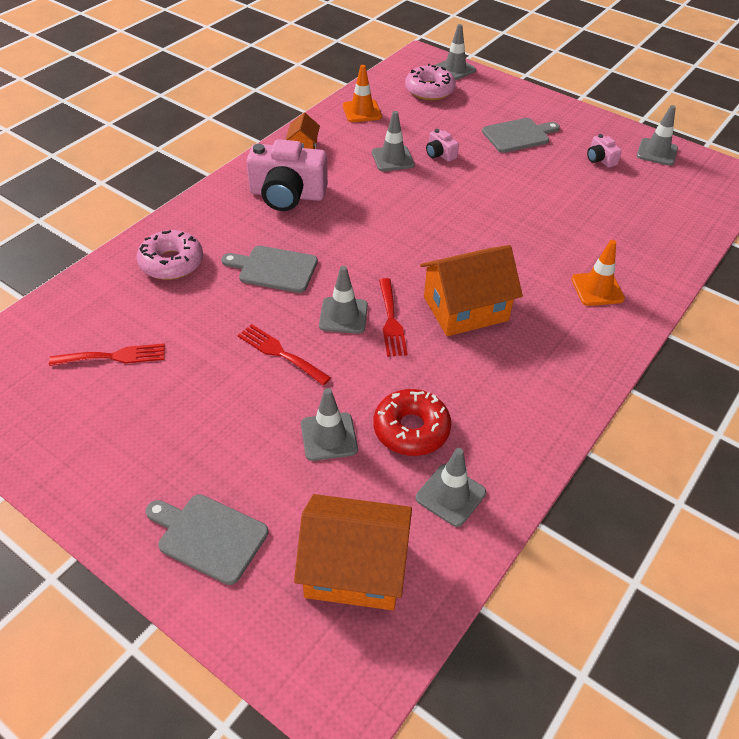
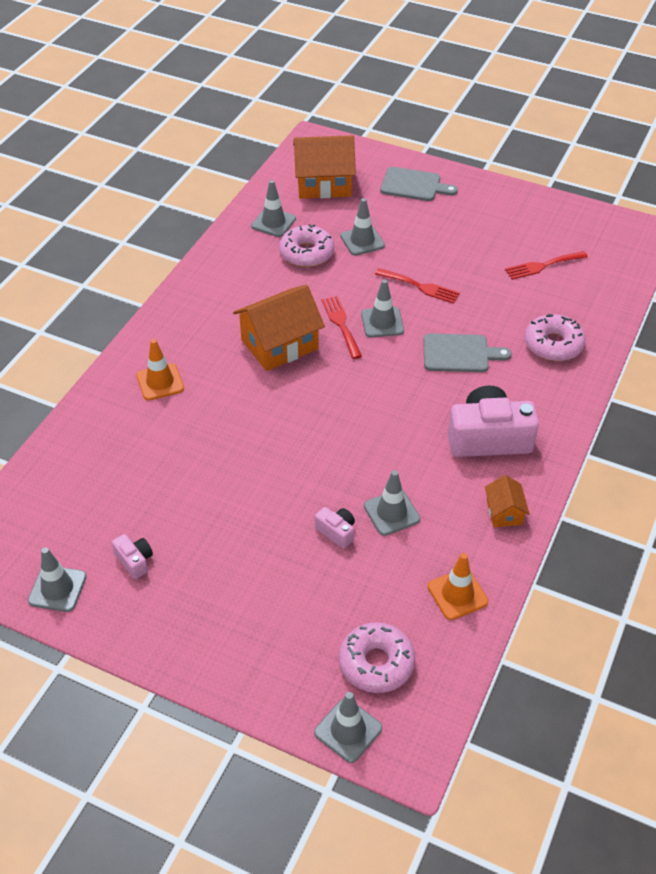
camera: 170 degrees right, 0 degrees up
(411, 429) = (306, 253): red donut -> pink donut
(518, 135) = (240, 587): grey cutting board -> none

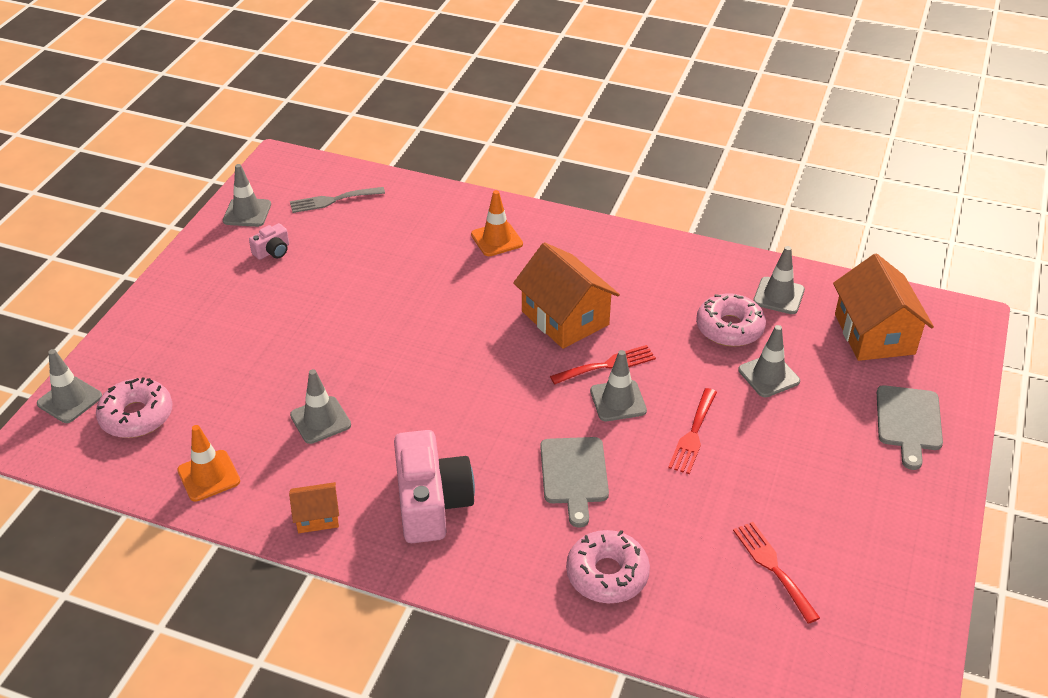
camera: 85 degrees right, 5 degrees down
(58, 510) = (332, 200): none -> grey fork
(336, 532) = (297, 379): pink camera -> none

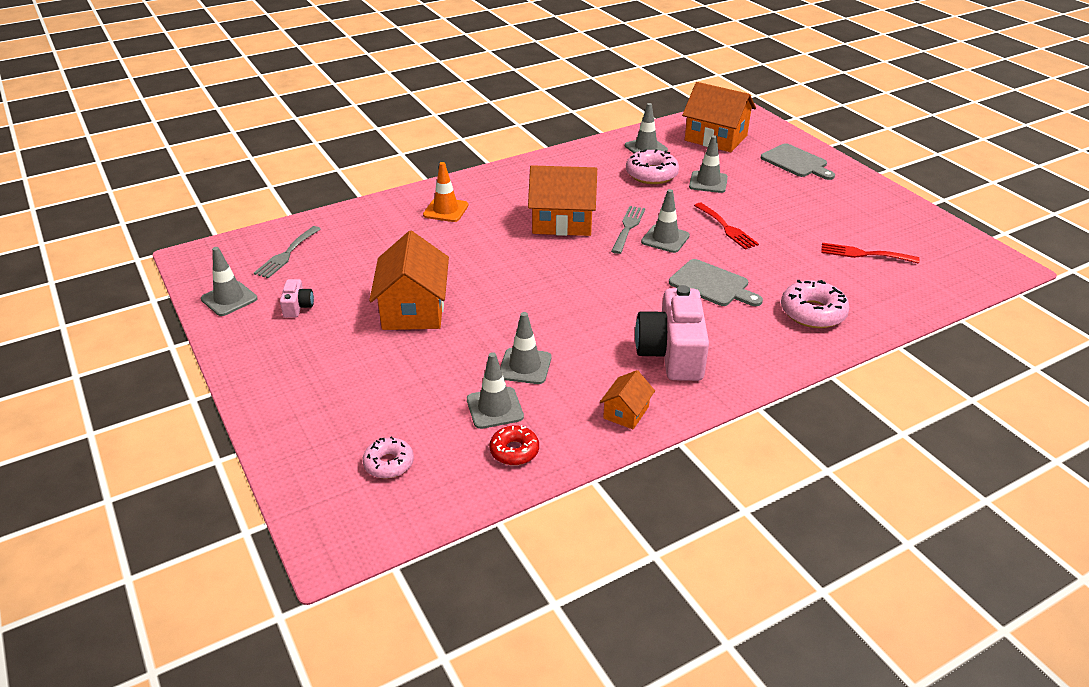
camera: 50 degrees left, 5 degrees down
(70, 400) = (310, 498): grey traffic cone -> grey traffic cone (494, 408)
(136, 416) = (389, 463): pink donut -> pink donut, size x0.63
(209, 476) = (514, 451): orange traffic cone -> red donut
(333, 312) = (414, 309): none -> orange house
(431, 503) = (672, 353): pink camera -> pink camera turned 120 degrees counterclockwise
(608, 365) = (628, 227): red fork -> grey fork

